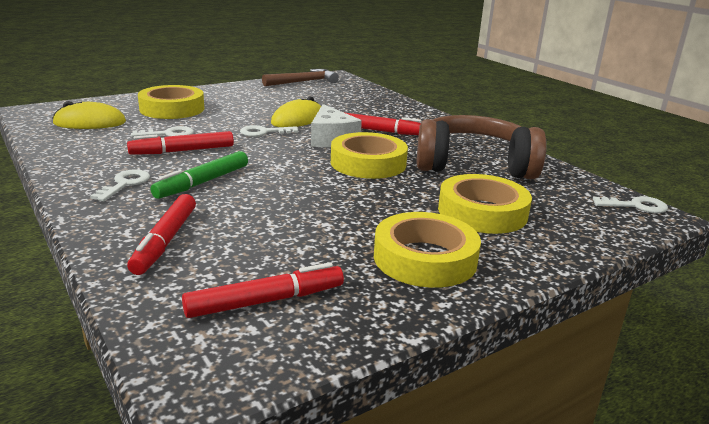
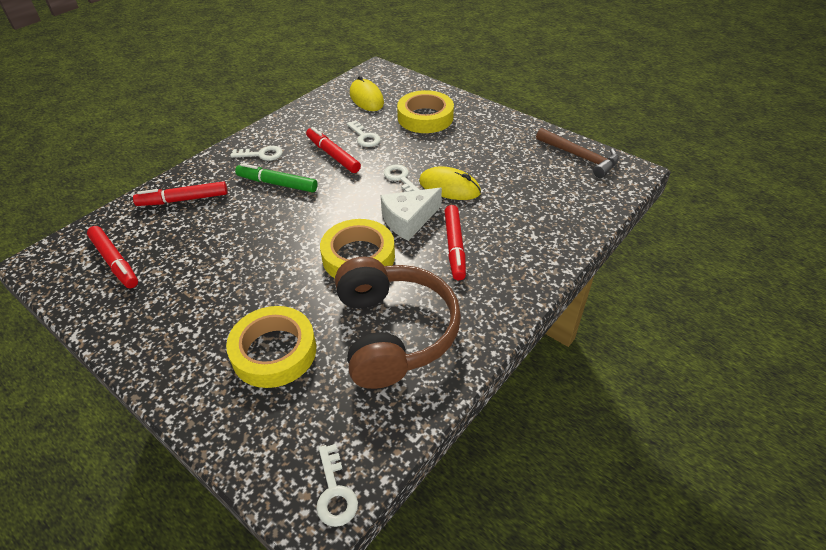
camera: 75 degrees right, 20 degrees up
(425, 258) = (179, 325): yellow tape -> none

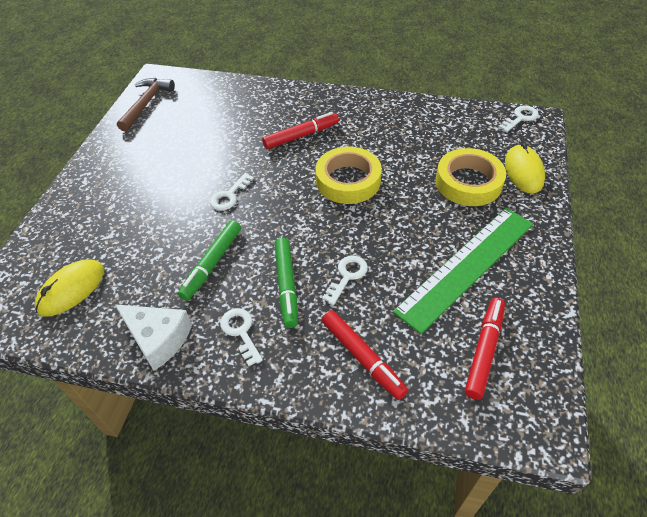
camera: 115 degrees left, 5 degrees up
(187, 291) = (466, 266): none -> green ruler
(333, 155) = (212, 263): red marker -> green marker
(364, 137) = (165, 252): white key -> white key (347, 276)
(393, 333) = (404, 136): brown headphones -> none
(408, 220) = (285, 169): white cheese -> white cheese (158, 338)
(425, 117) = (106, 218): yellow tape -> none
(449, 187) = (226, 161): yellow mouse -> yellow mouse (523, 171)

